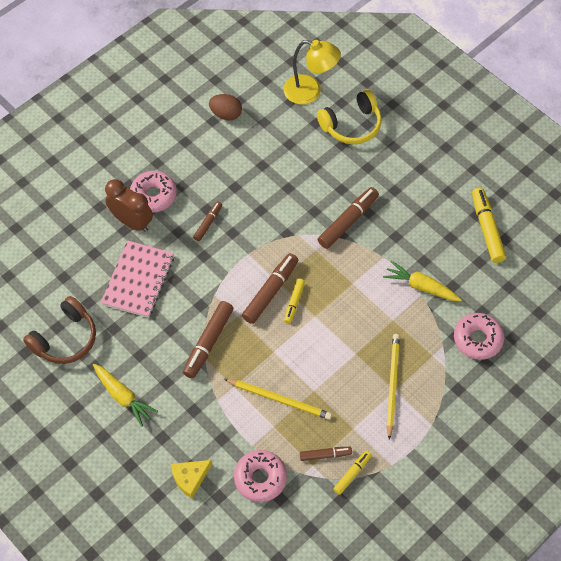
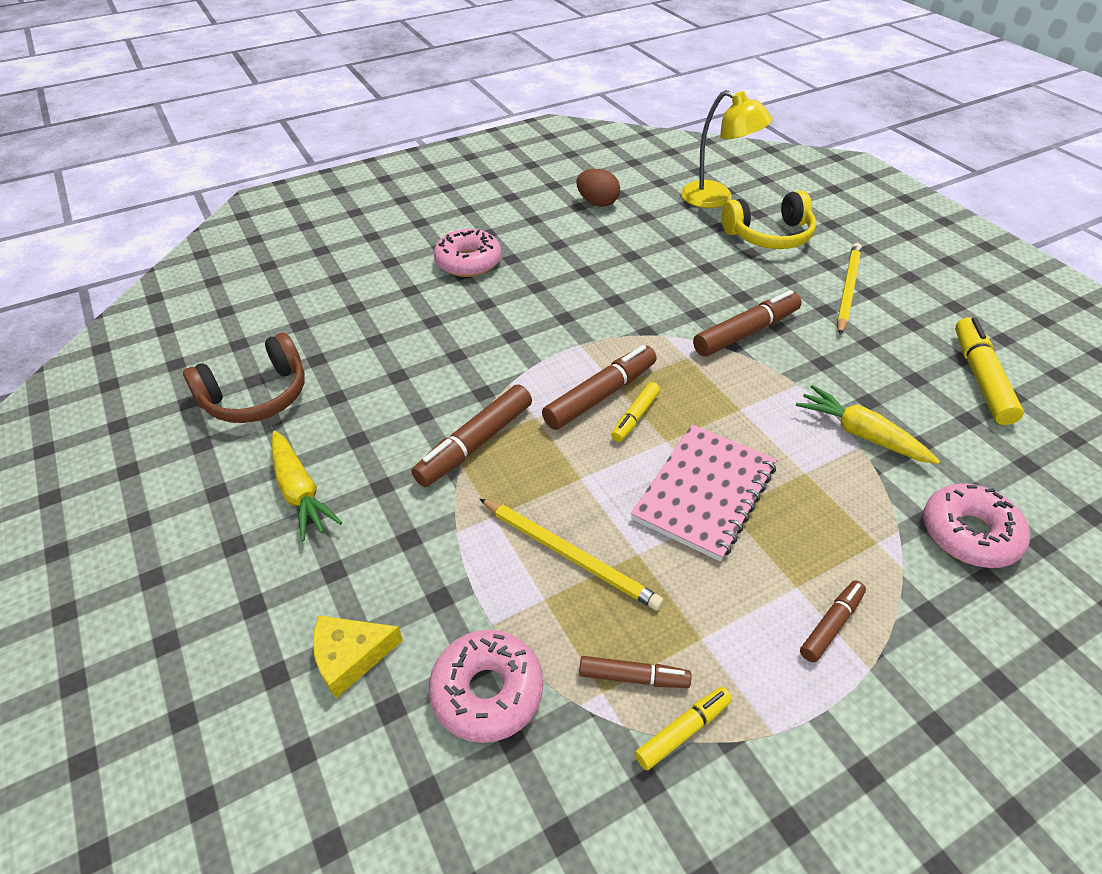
camera: 15 degrees right, 15 degrees down
(132, 222) = (426, 283): brown clock -> none
(138, 280) = (402, 346): pink notebook -> pink notebook (704, 493)
(208, 223) = (532, 301): brown marker -> brown marker (831, 625)
(392, 385) = (793, 576): yellow pencil -> yellow pencil (847, 289)

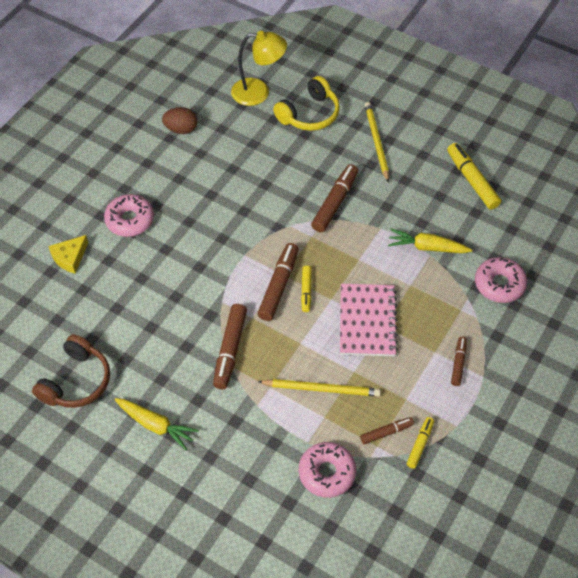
camera: 30 degrees left, 10 degrees up
(350, 656) = (252, 491): yellow cheese -> yellow cheese (70, 257)

